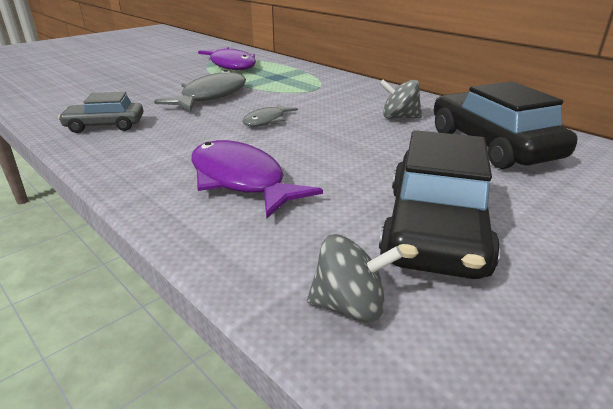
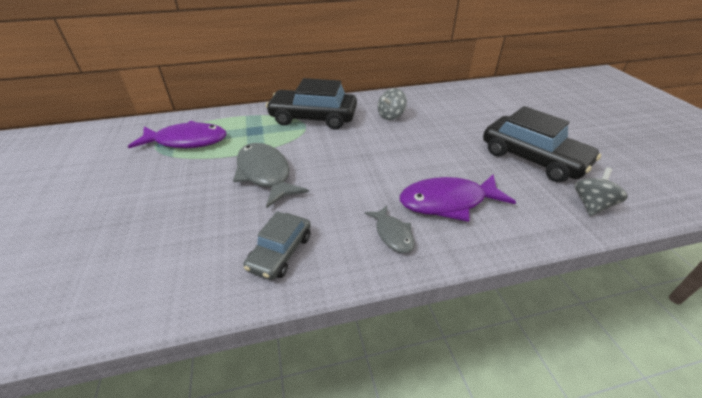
camera: 60 degrees left, 10 degrees up
(266, 120) = (351, 163): grey fish -> grey fish (392, 234)
(492, 145) = (451, 107): black car -> black car (313, 118)

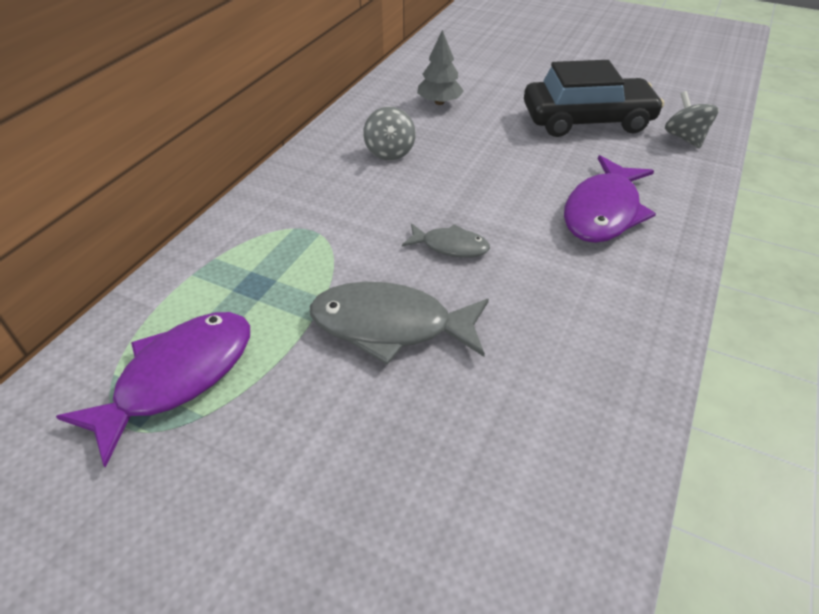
camera: 50 degrees left, 5 degrees up
(280, 252) = (575, 386): grey car -> none
(313, 118) = (302, 213): black car -> none
(392, 234) = (620, 278): grey fish -> grey fish (450, 246)
(457, 108) = (439, 102): none -> grey tree

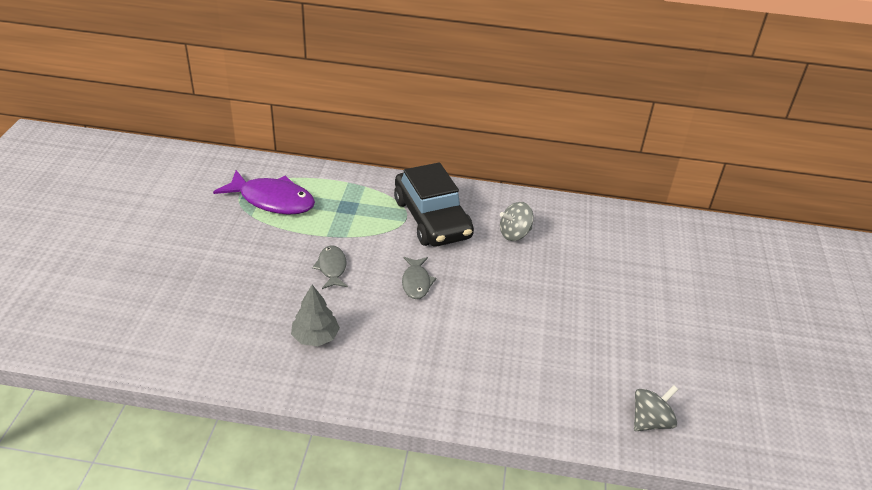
camera: 70 degrees right, 5 degrees down
(390, 326) = (332, 268): grey fish -> grey fish, size x0.55
(439, 102) = (606, 248): grey tree -> grey tree (315, 337)
(587, 120) = (638, 346): black car -> black car (432, 218)
(603, 211) = (496, 363): purple fish -> none

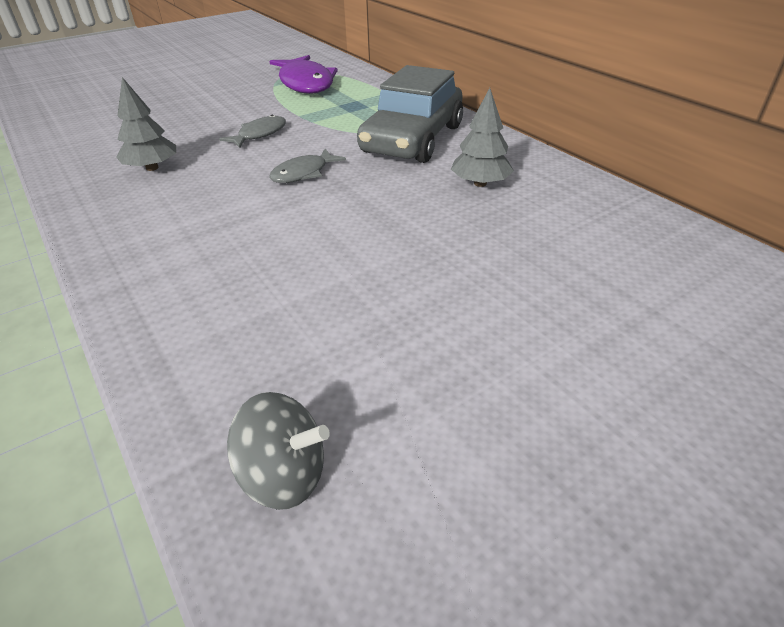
camera: 50 degrees right, 0 degrees up
(432, 218) = (412, 139): black car -> grey car
(514, 234) = (480, 183): grey spinning top -> grey tree

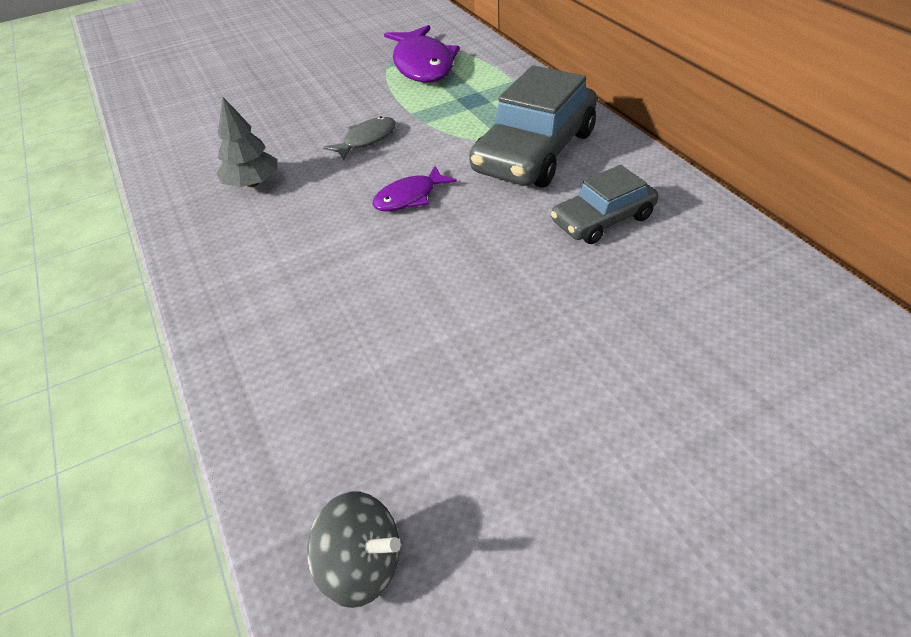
camera: 10 degrees right, 5 degrees up
(303, 173) = (409, 197): grey fish -> purple fish
(480, 183) = (603, 219): grey tree -> grey car

